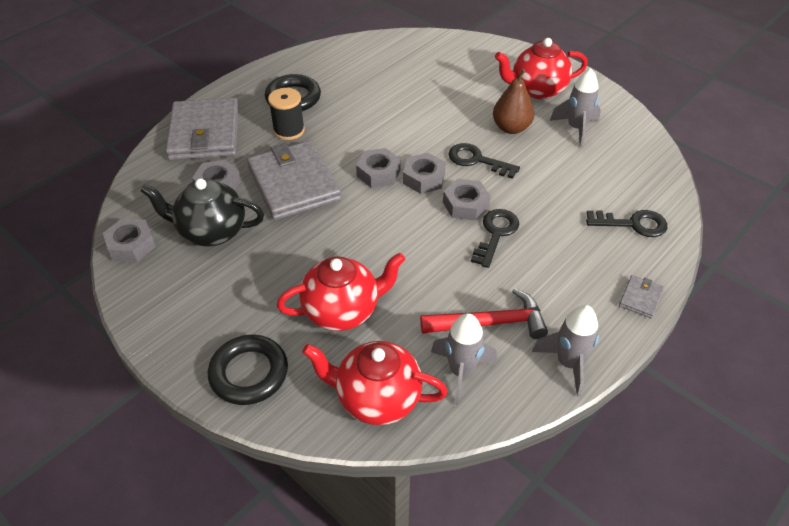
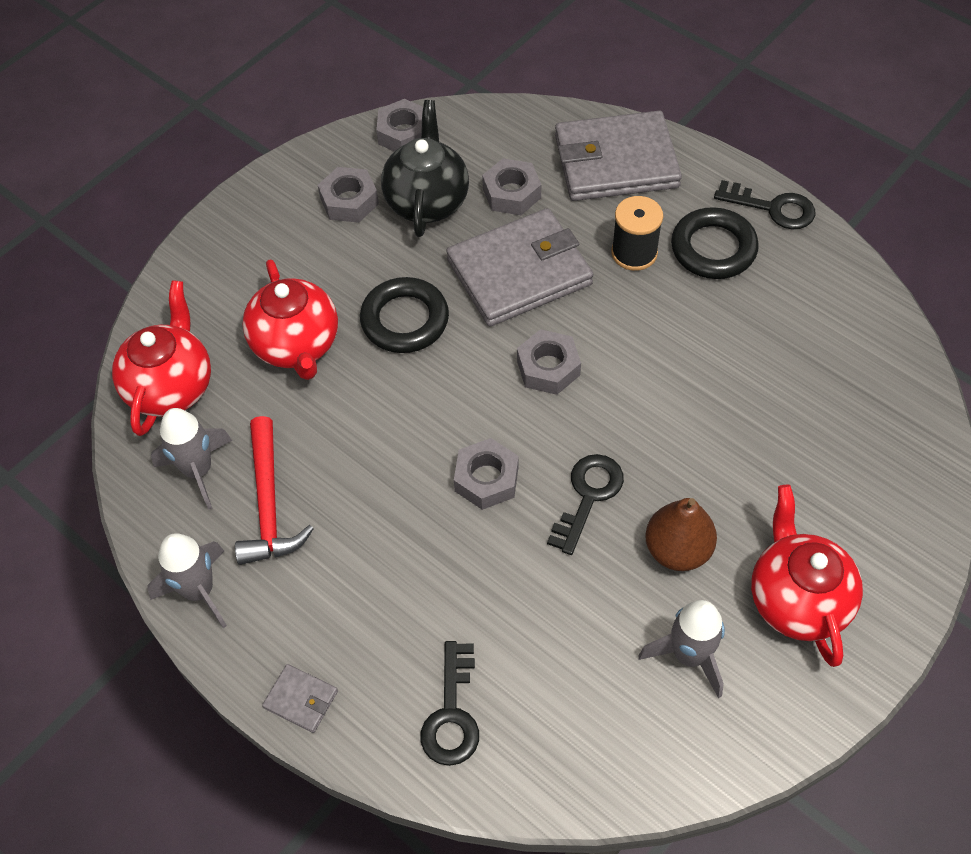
camera: 90 degrees right, 10 degrees up
(249, 373) = (215, 269): black ring -> black ring (405, 320)
(424, 178) = (541, 425): grey nut -> grey nut (349, 201)
(495, 234) = (427, 516): black key -> black key (772, 208)

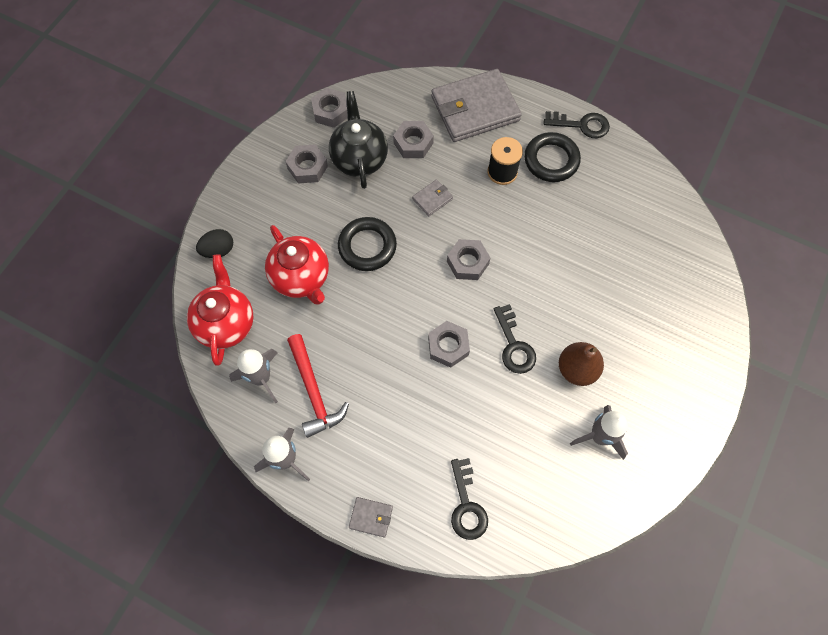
camera: 15 degrees left, 10 degrees up
(190, 288) = (218, 250): none -> black egg
(519, 272) = (432, 199): grey wallet -> grey wallet, size x0.42
(588, 496) = (514, 345): black key -> black key turned 150 degrees clockwise
(797, 599) = (655, 387): red teapot -> none

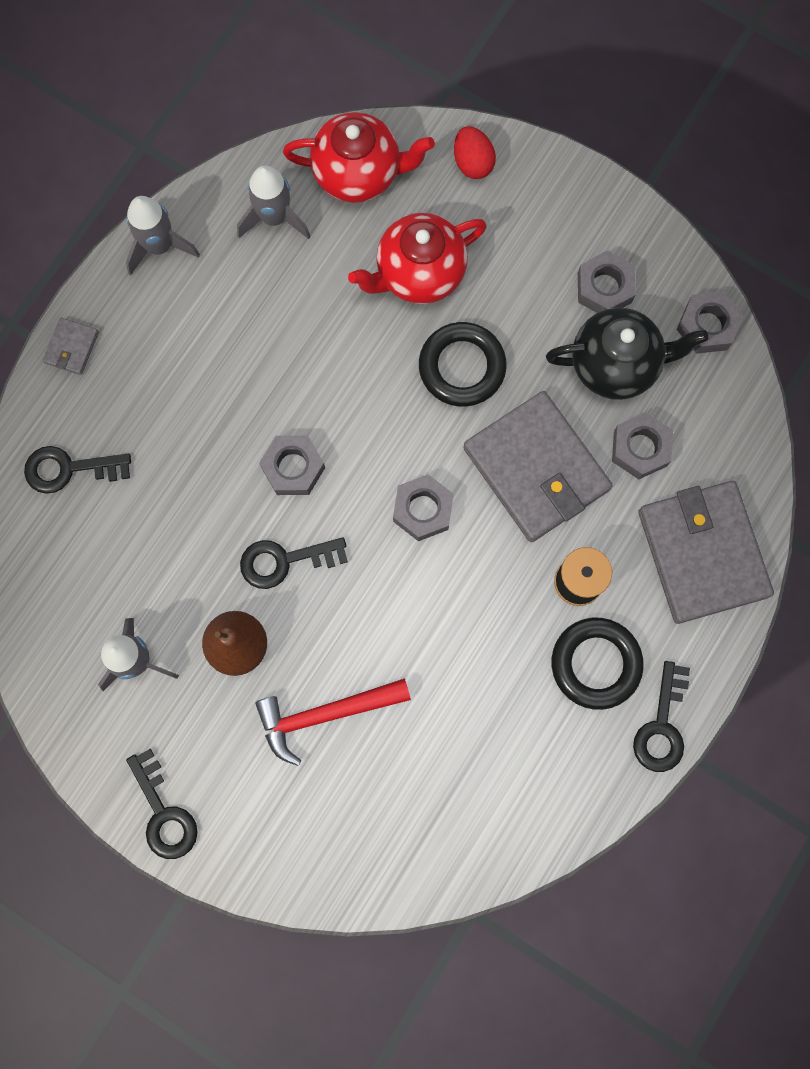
camera: 95 degrees right, 10 degrees up
(218, 250) = (472, 162): black egg -> red egg
(314, 391) = (247, 284): red hammer -> red hammer (325, 714)
(432, 199) = (536, 468): grey wallet -> grey wallet, size x2.40
(697, 405) = (163, 813): none -> black key

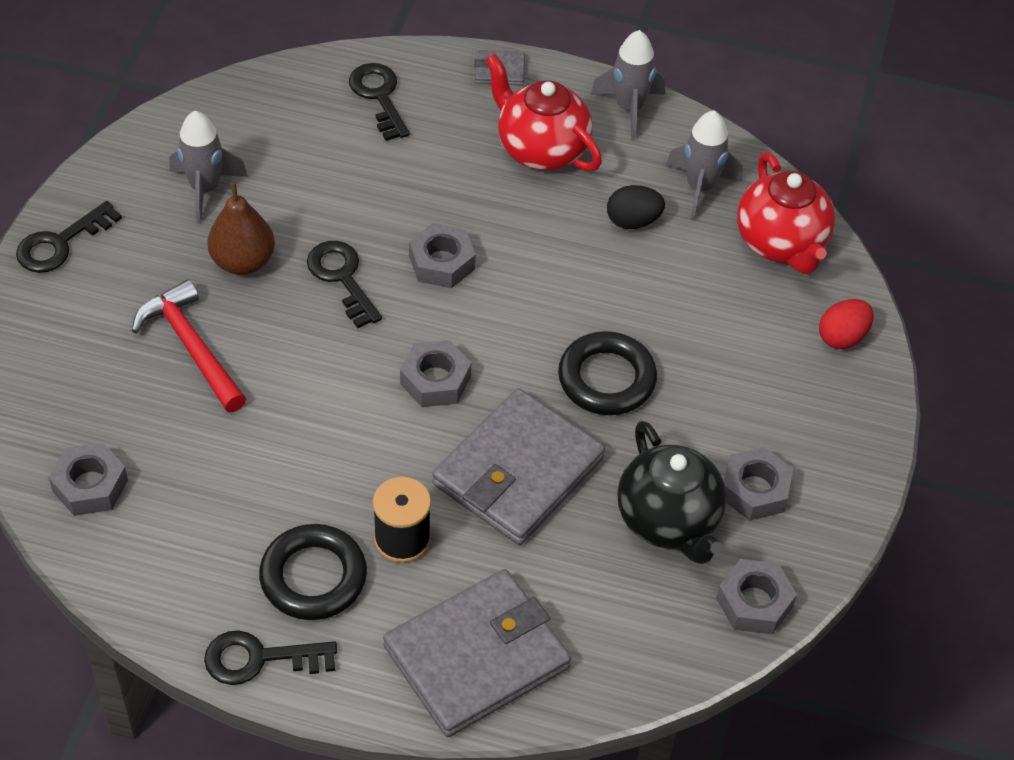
camera: 70 degrees right, 25 degrees down
(295, 288) = (633, 221): none -> black egg
(419, 273) = (695, 318): red teapot -> red teapot (541, 149)
(640, 448) = (579, 566): grey nut -> grey nut (90, 485)

